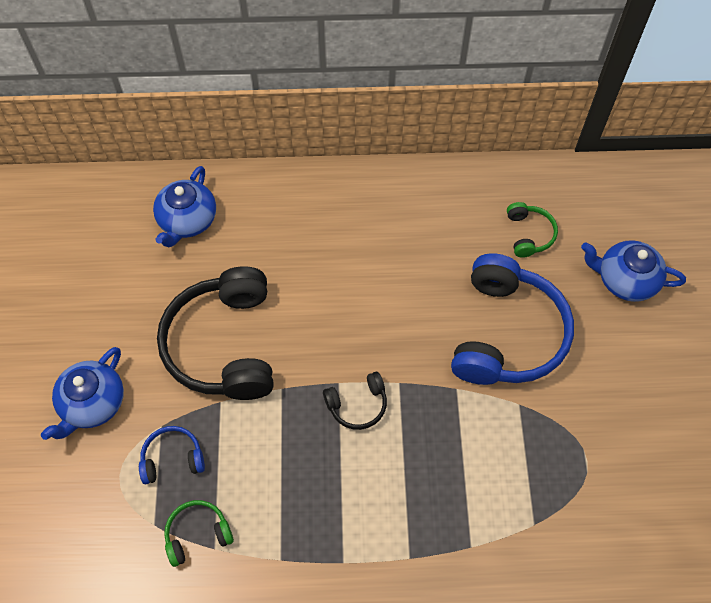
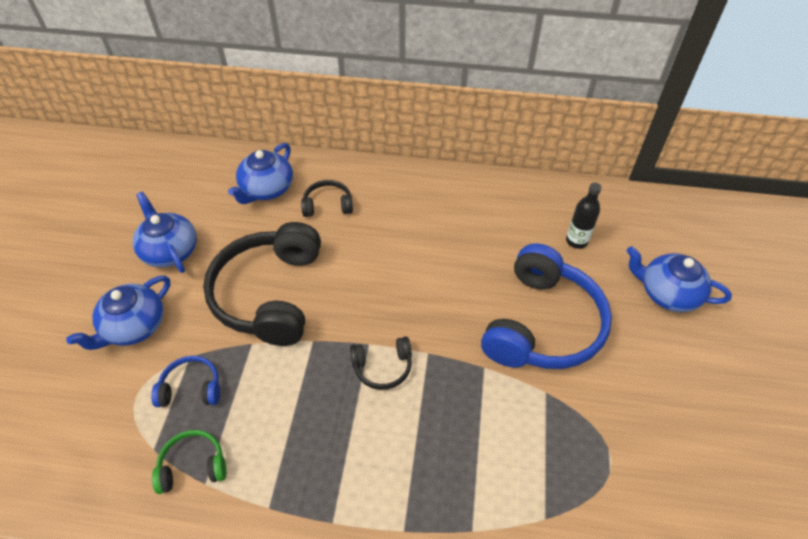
camera: 10 degrees right, 10 degrees down
(103, 311) = (170, 250): none -> blue teapot
(259, 230) = (327, 205): none -> black headphones
(529, 234) = (576, 241): green headphones -> black bottle

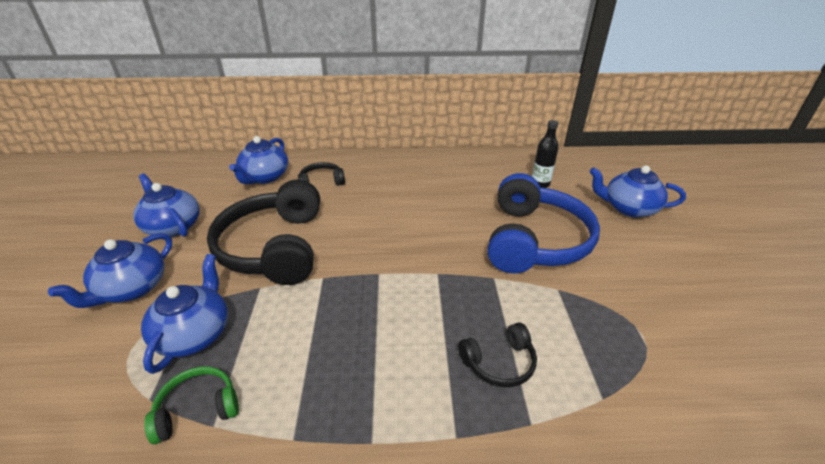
camera: 10 degrees left, 15 degrees down
(191, 388) = (195, 334): blue headphones -> blue teapot
(382, 367) = (396, 290): black headphones -> black headphones (499, 362)

